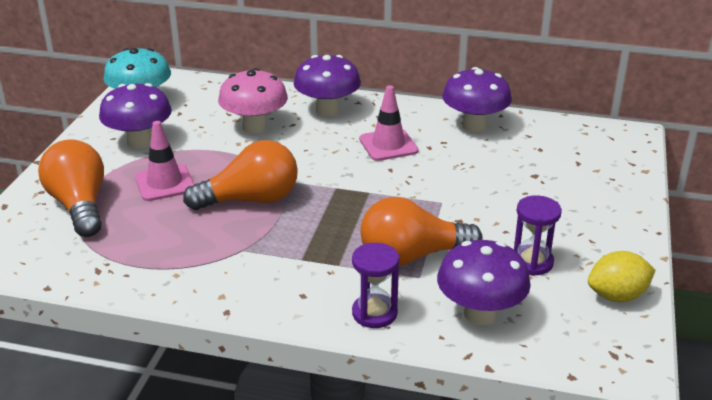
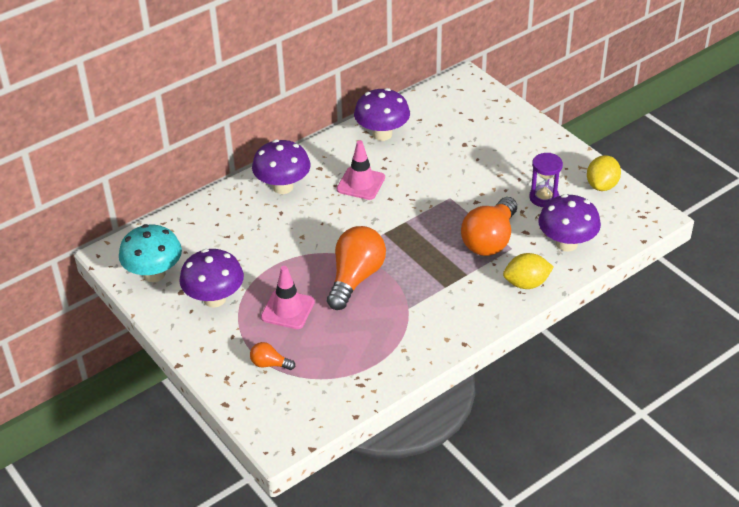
camera: 50 degrees left, 10 degrees up
(79, 205) = (270, 364): orange light bulb -> orange light bulb, size x0.47
(255, 127) = (263, 232): pink mushroom -> none
(374, 313) = (526, 283): purple hourglass -> yellow lemon

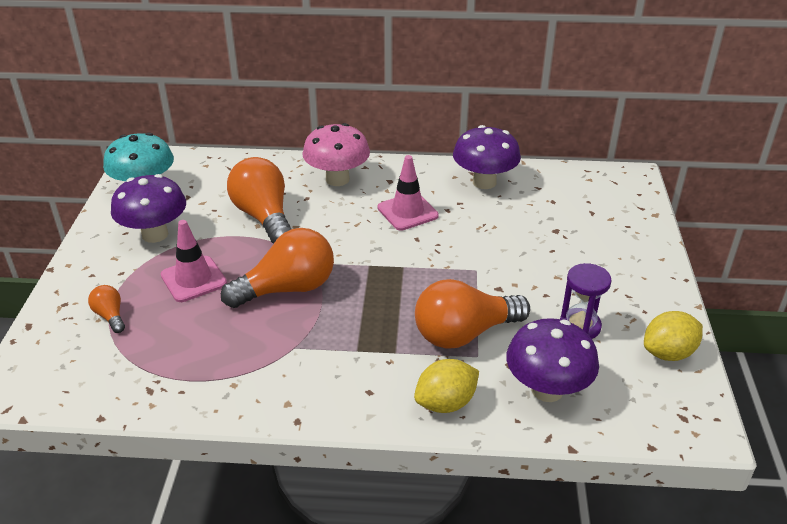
camera: 40 degrees right, 5 degrees down
(271, 242) = (264, 217): none -> orange light bulb
(283, 187) = (337, 179): purple mushroom -> pink mushroom
(526, 283) = (445, 403): yellow lemon -> yellow lemon turned 60 degrees counterclockwise

